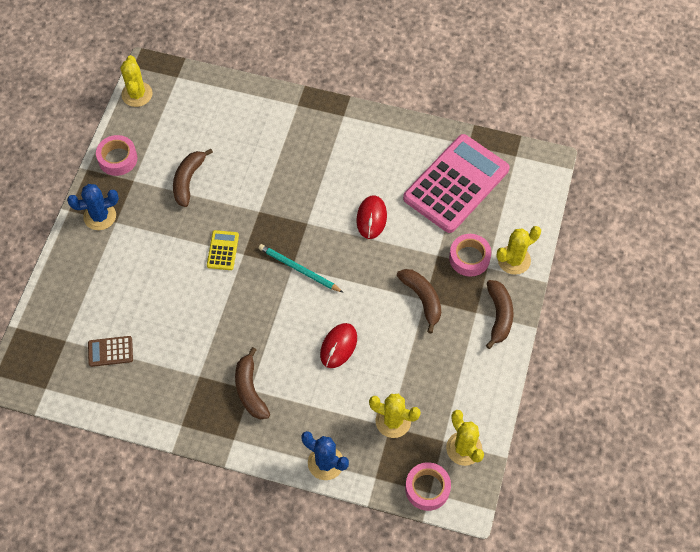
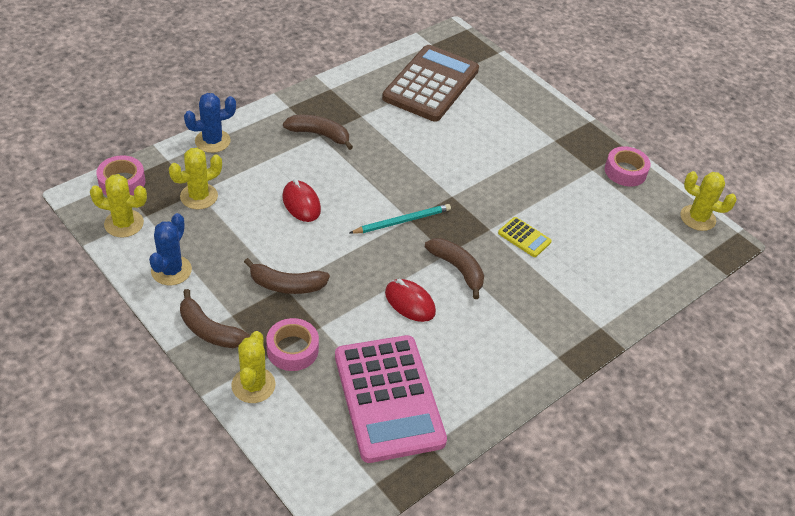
camera: 120 degrees right, 15 degrees down
(100, 216) = (568, 134): blue cactus -> blue cactus (171, 270)
(110, 351) = (431, 84): brown calculator -> brown calculator, size x2.43
(188, 180) = (564, 202): brown banana -> brown banana (457, 269)
(222, 250) = (467, 185): yellow calculator -> yellow calculator (524, 237)

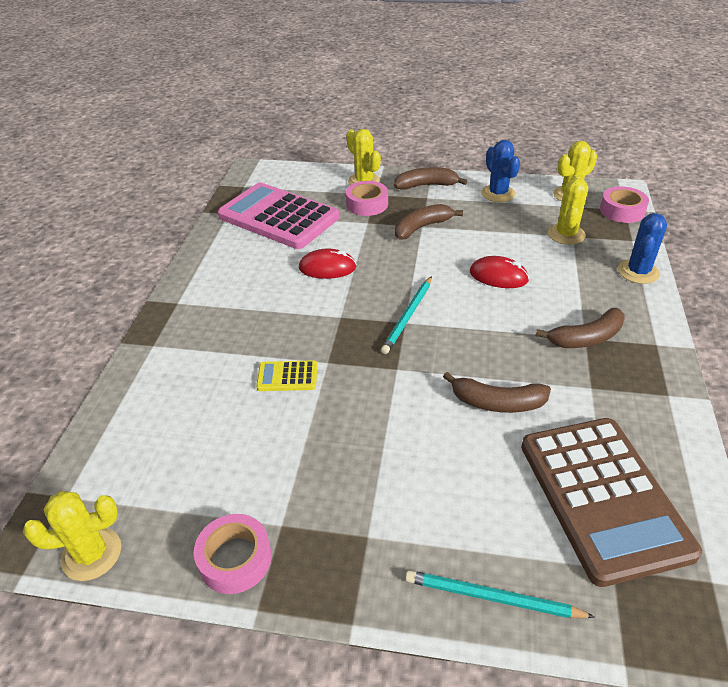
camera: 145 degrees right, 5 degrees down
(457, 269) = (318, 311): brown banana -> brown banana (497, 402)
(523, 92) = (492, 597): none -> turquoise pencil

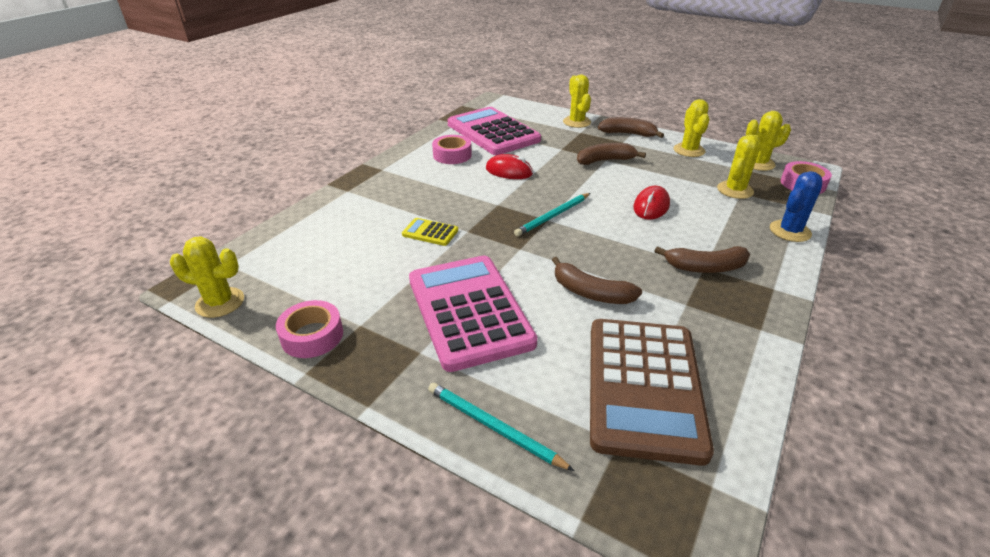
camera: 20 degrees right, 5 degrees down
(367, 204) = (569, 137): pink tape -> pink tape (452, 155)
(389, 466) = (468, 311): none -> pink calculator
(498, 193) = (689, 150): blue cactus -> yellow cactus
(498, 276) = (651, 206): red mouse -> red mouse turned 75 degrees clockwise

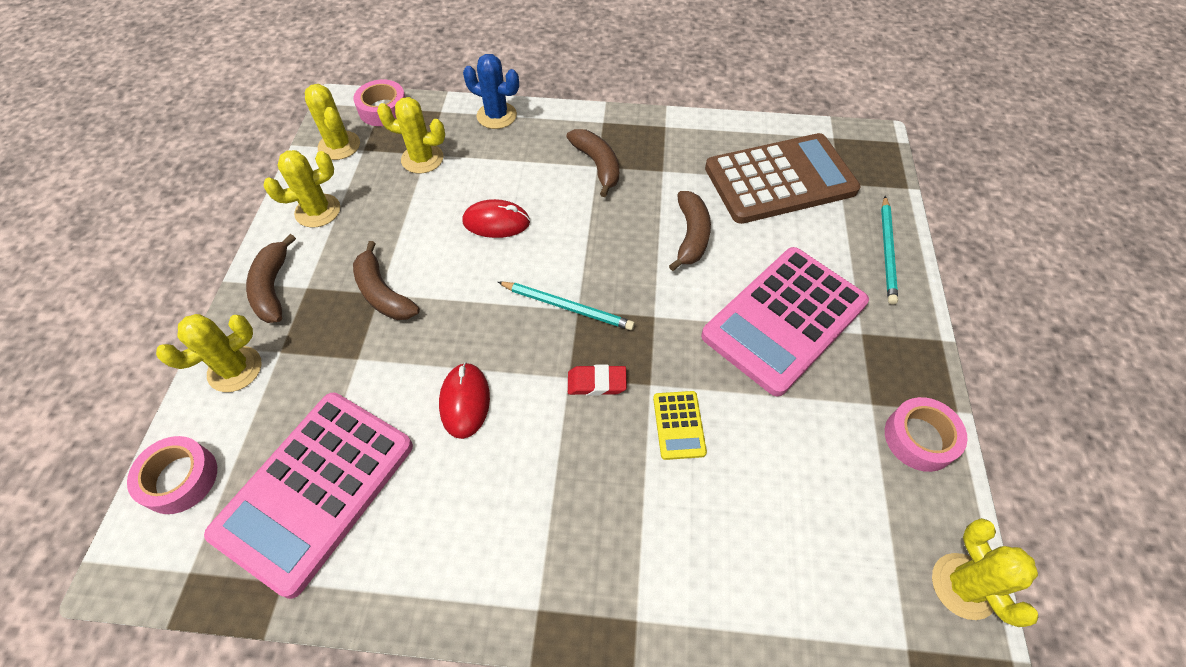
camera: 115 degrees left, 20 degrees up
(452, 155) = (437, 514): pink tape -> pink tape (180, 478)
(485, 212) = (596, 383): none -> red eraser

